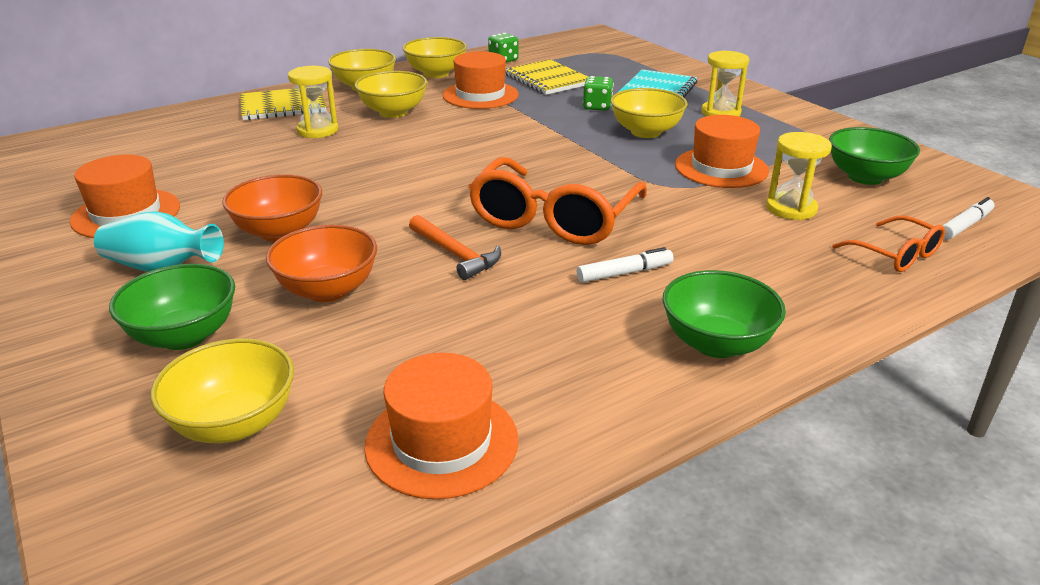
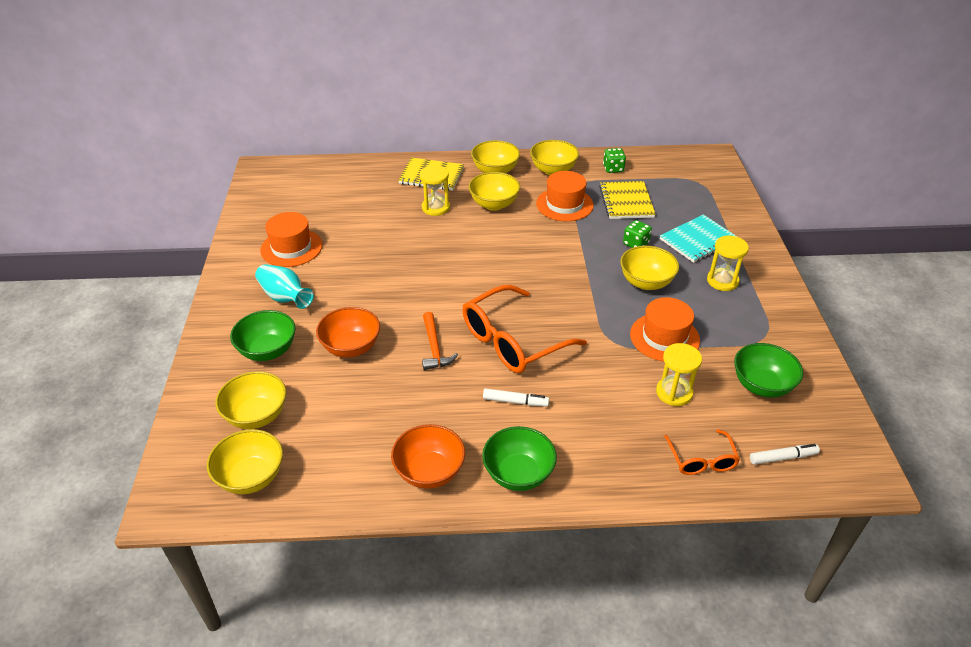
camera: 30 degrees right, 10 degrees up
(279, 232) = (356, 292): orange bowl -> orange bowl (429, 472)
(299, 513) = (251, 477): none -> yellow bowl
(442, 442) = (333, 469): orange hat -> none

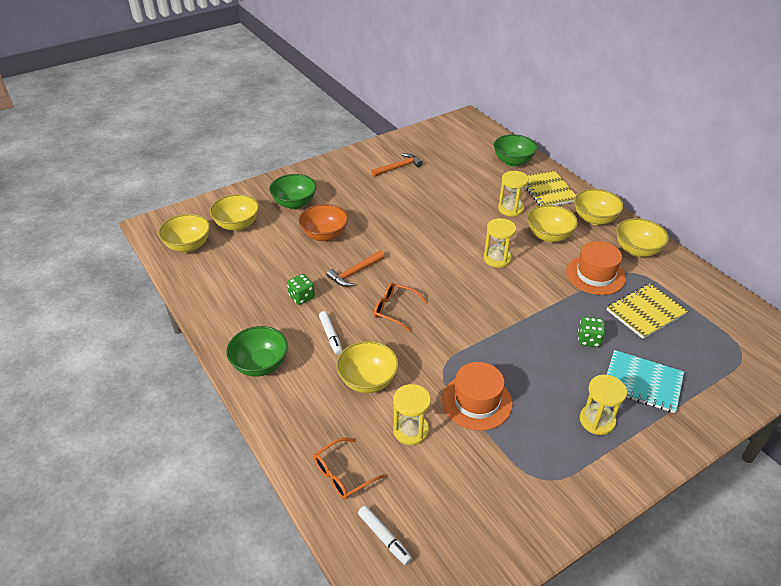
camera: 60 degrees right, 0 degrees up
(285, 297) = (348, 187): turquoise vase -> none
(291, 248) = (398, 167): orange hat -> orange hammer
(429, 472) = (236, 319): orange bowl -> none
(497, 247) = (497, 258): none -> yellow hourglass
(513, 341) = (395, 310): orange glasses -> orange glasses, size x0.52
(613, 169) = (687, 286): green dice -> green dice (301, 297)
(646, 282) = (540, 365): yellow bowl -> yellow bowl (368, 380)
(761, 385) = (469, 495): green bowl -> green bowl (513, 161)

